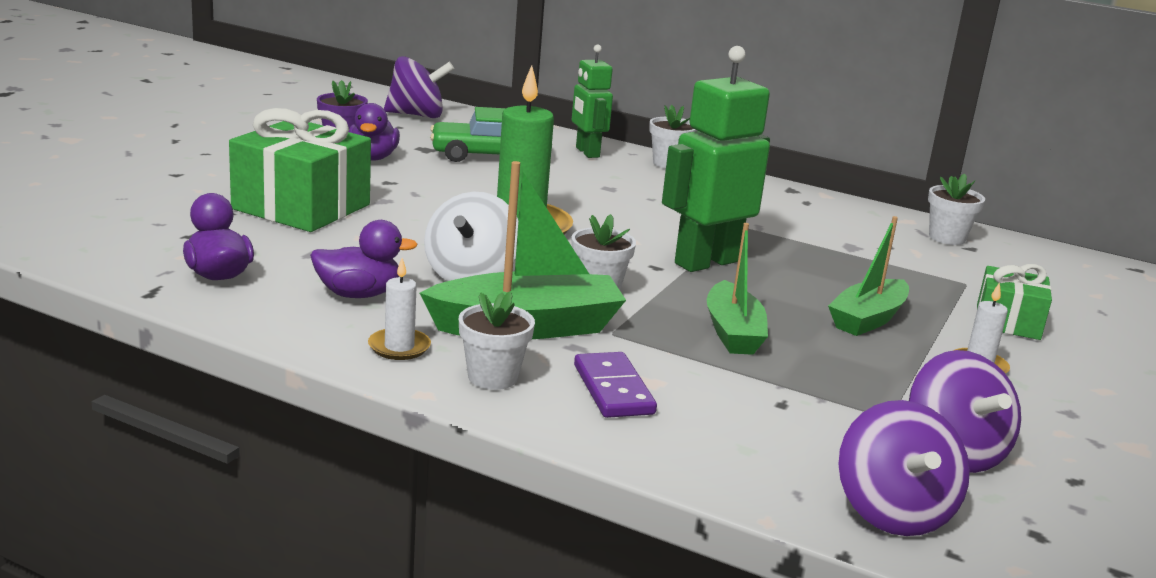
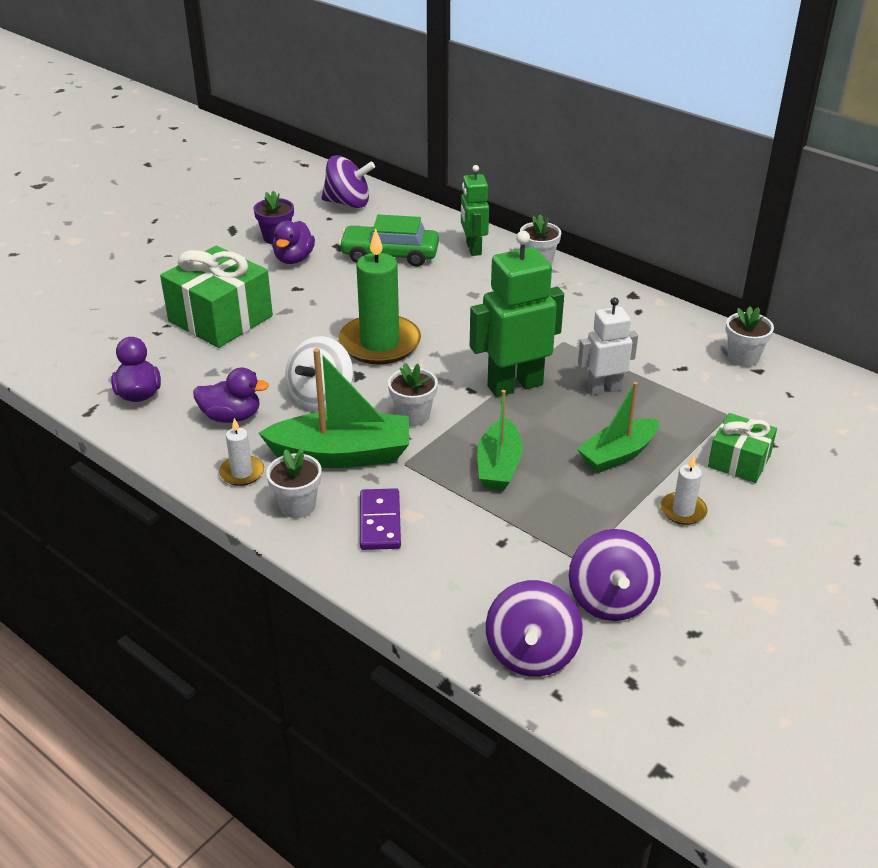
camera: 15 degrees right, 15 degrees up
(812, 264) = (604, 389): none -> white robot

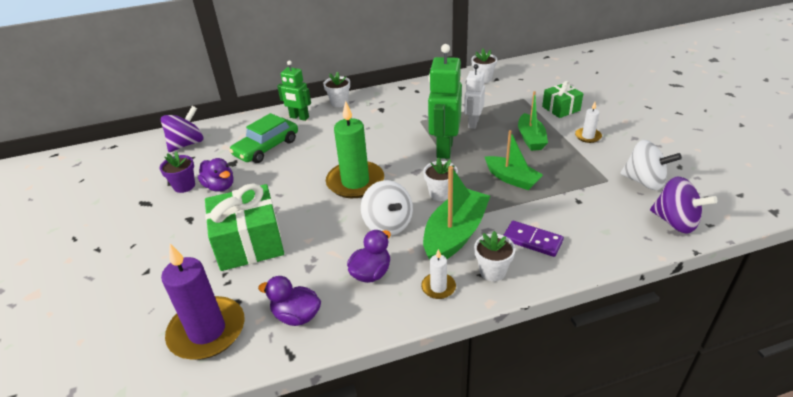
camera: 55 degrees left, 0 degrees up
(88, 351) = (207, 331): none -> purple candle
(610, 600) = (644, 181): purple spinning top -> white spinning top

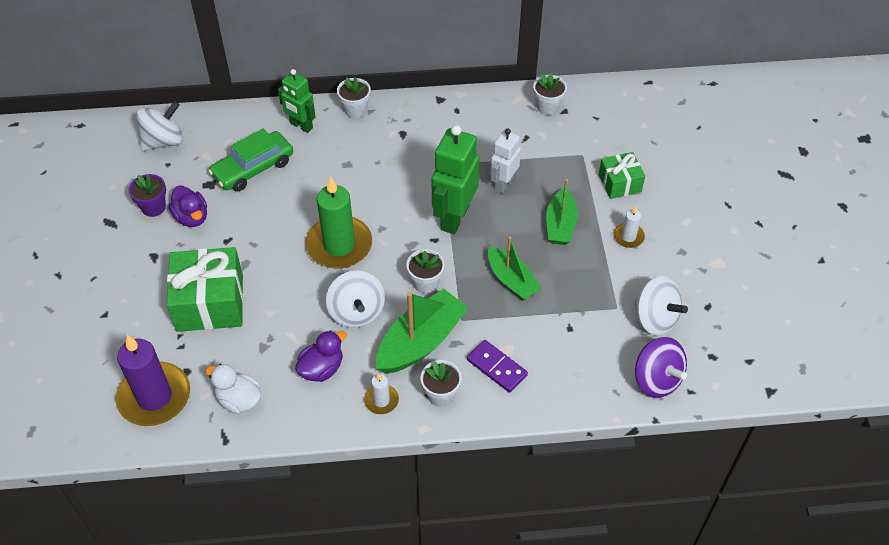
camera: 10 degrees right, 15 degrees up
(187, 144) = (163, 141): purple spinning top -> white spinning top
(296, 316) = (239, 400): purple duck -> white duck

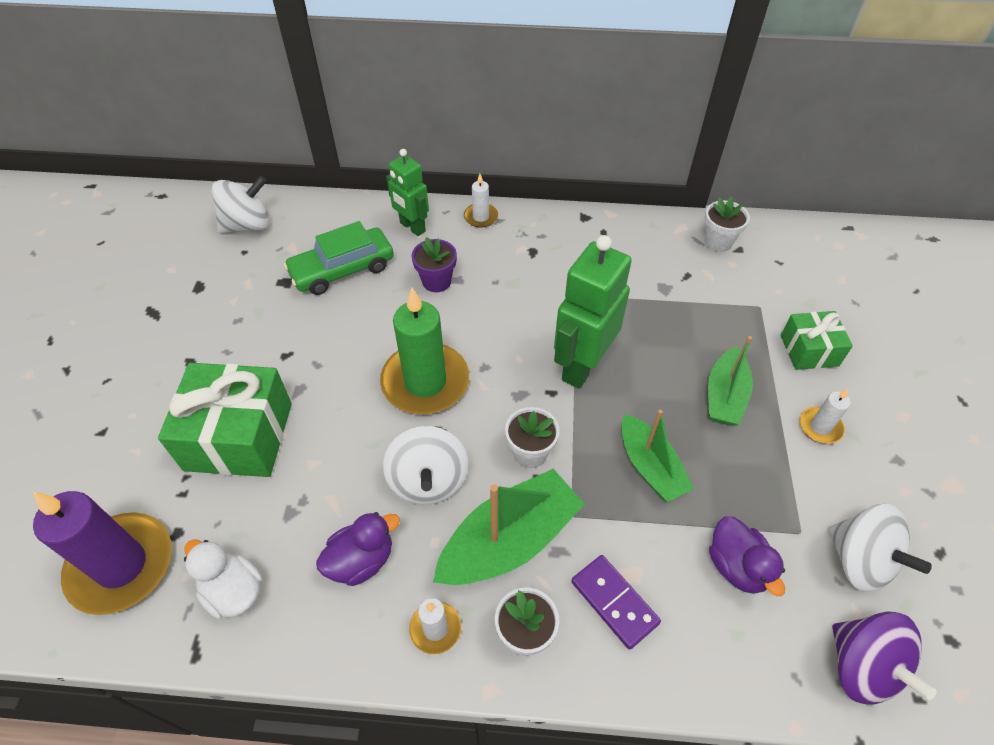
camera: 10 degrees right, 0 degrees up
(153, 207) = (210, 301): purple flower pot -> purple flower pot (436, 281)
(191, 217) = (251, 319): purple duck -> purple duck (737, 566)
(355, 110) = (480, 217): white flower pot -> white candle
(503, 184) = (652, 330): white robot -> none

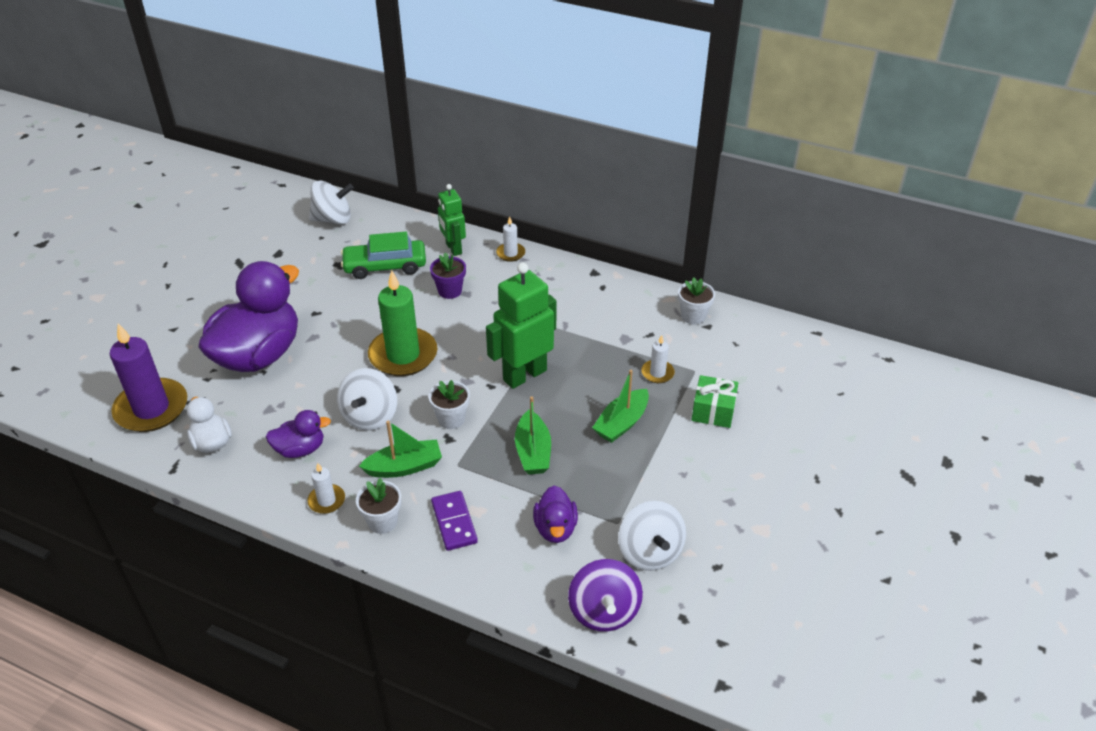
camera: 20 degrees right, 10 degrees down
(239, 436) = (259, 355): green gift -> purple duck
(509, 541) = (404, 467): green boat -> green boat, size x0.66
(820, 427) = (683, 463): white candle -> white candle (657, 373)

